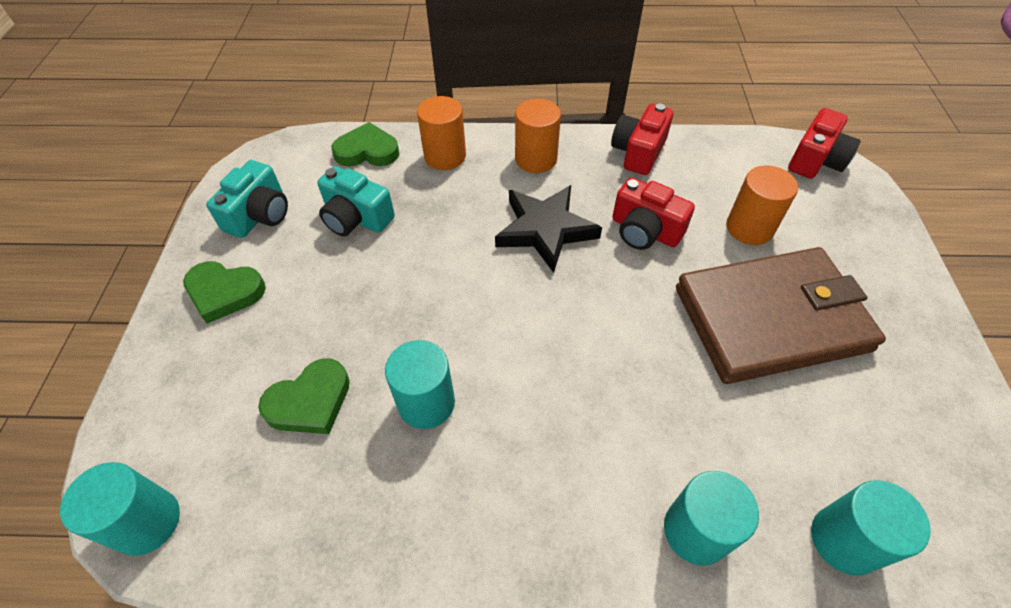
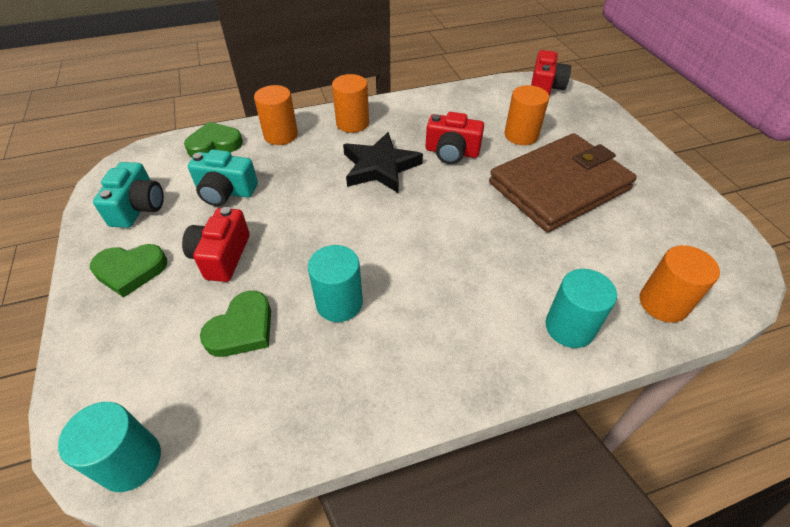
camera: 20 degrees left, 5 degrees down
(638, 152) = (425, 104): red camera -> red camera (222, 256)
(844, 540) = (663, 303): turquoise cylinder -> orange cylinder

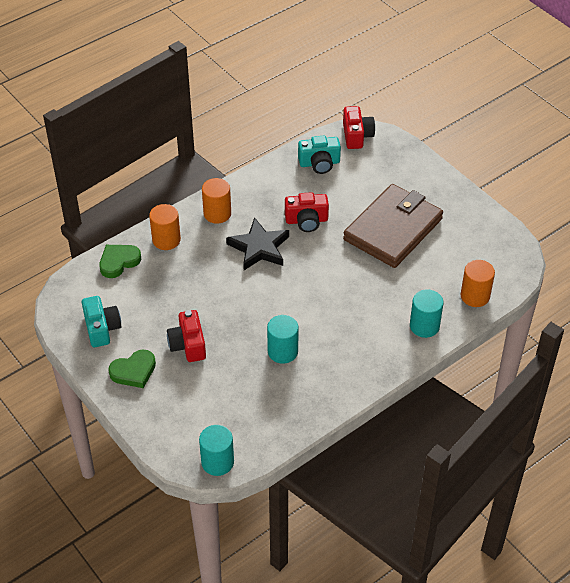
camera: 20 degrees left, 0 degrees up
(225, 191) = (157, 299): turquoise camera -> turquoise camera (319, 163)
(242, 329) = (232, 383): green heart -> none
(521, 135) = (353, 191): orange cylinder -> none

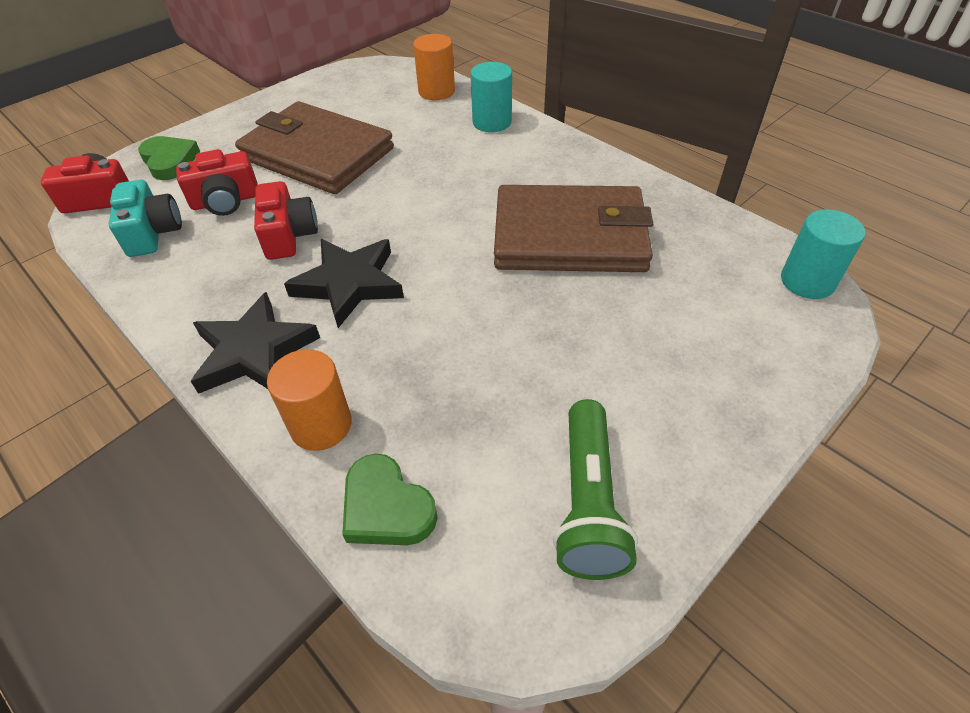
camera: 95 degrees left, 0 degrees up
(102, 328) = (588, 503): turquoise camera -> green flashlight
(134, 371) = (679, 422): green heart -> green heart (170, 161)
(188, 345) = (590, 349): red camera -> red camera (225, 201)
(217, 213) = (254, 351): orange cylinder -> black star
(282, 351) = (570, 236): turquoise cylinder -> brown wallet

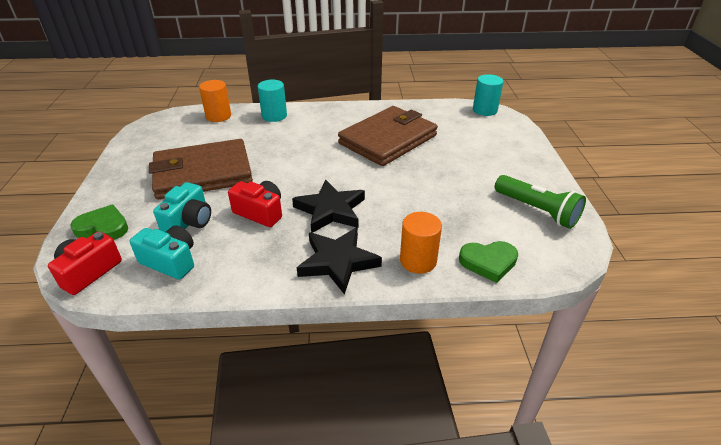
camera: 50 degrees left, 10 degrees down
(225, 201) = (189, 221): red camera -> turquoise camera

